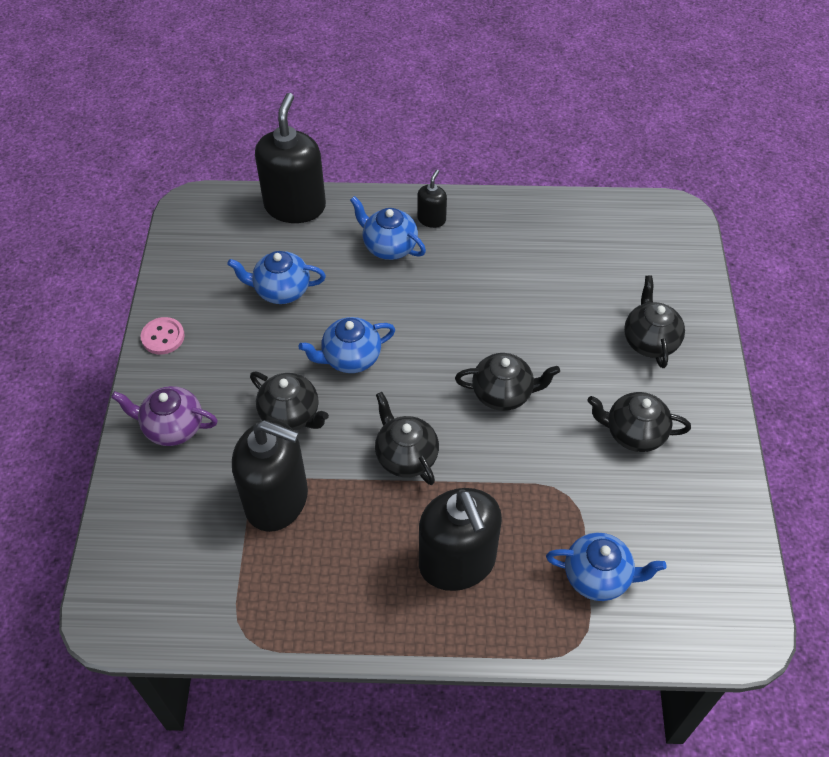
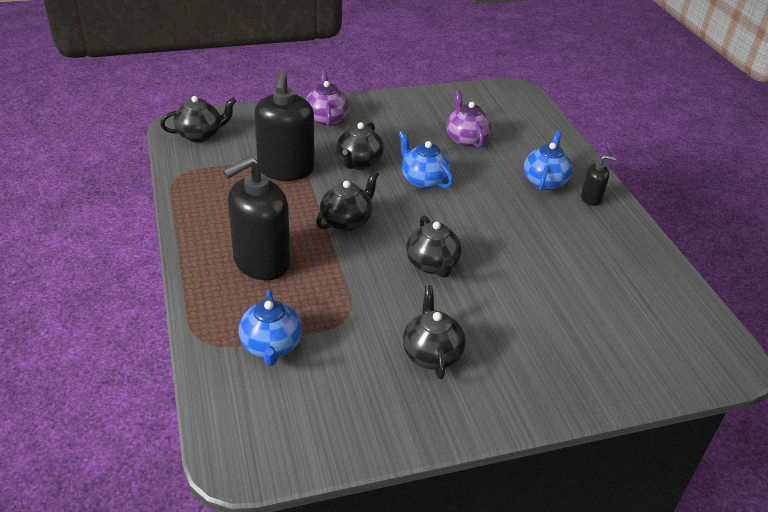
camera: 70 degrees right, 15 degrees down
(163, 337) = (396, 101): pink button -> none
(281, 290) = (466, 139): blue teapot -> purple teapot
(295, 206) = (550, 131): black soap dispenser -> none
(650, 341) = (547, 355): black teapot -> black teapot (200, 135)

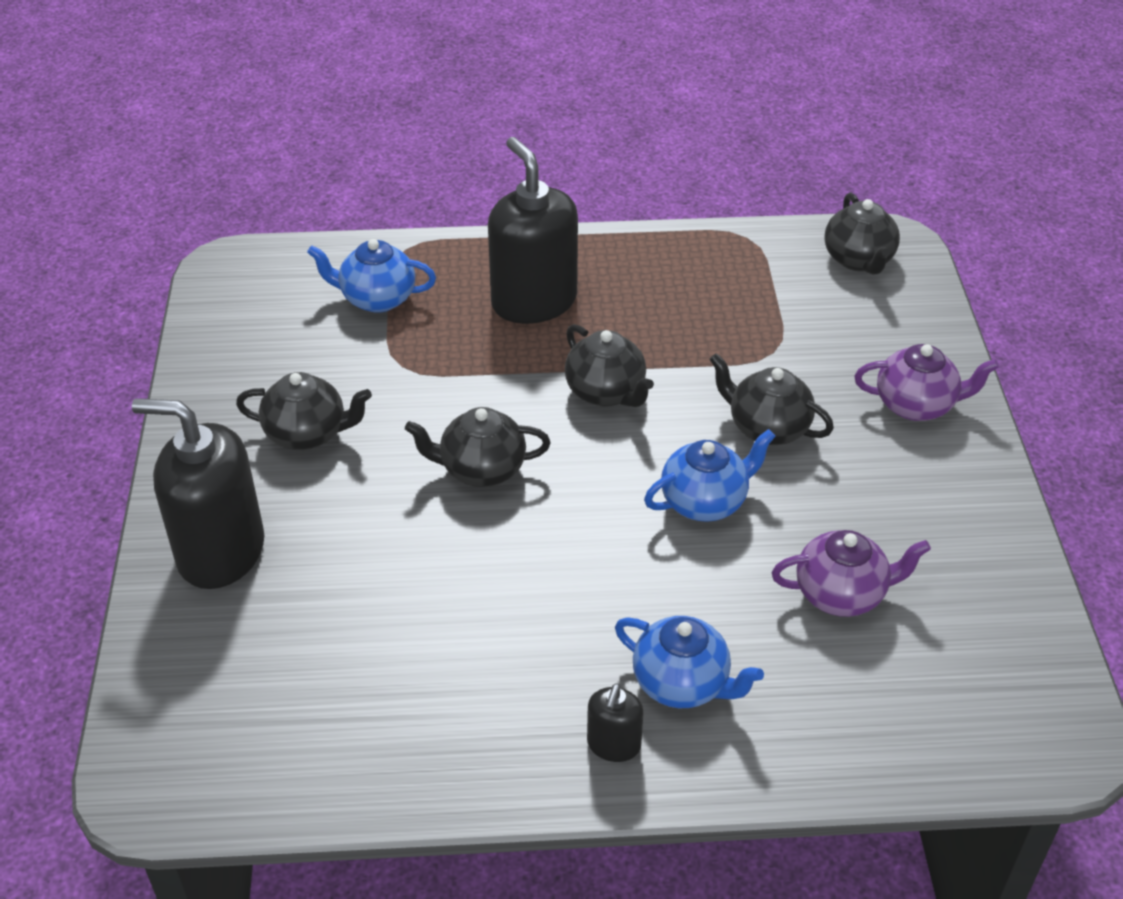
camera: 105 degrees right, 5 degrees up
(286, 169) = (754, 342): black soap dispenser -> black soap dispenser (220, 552)

